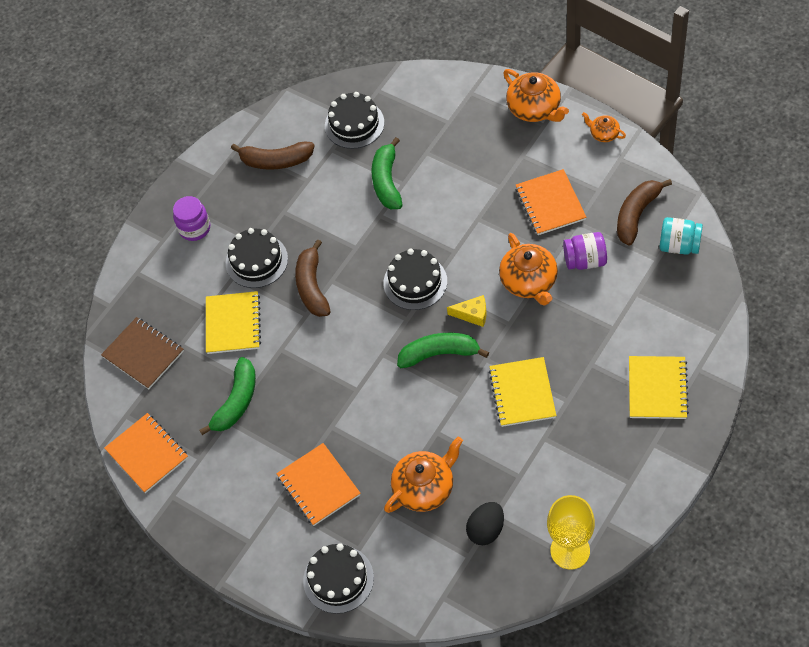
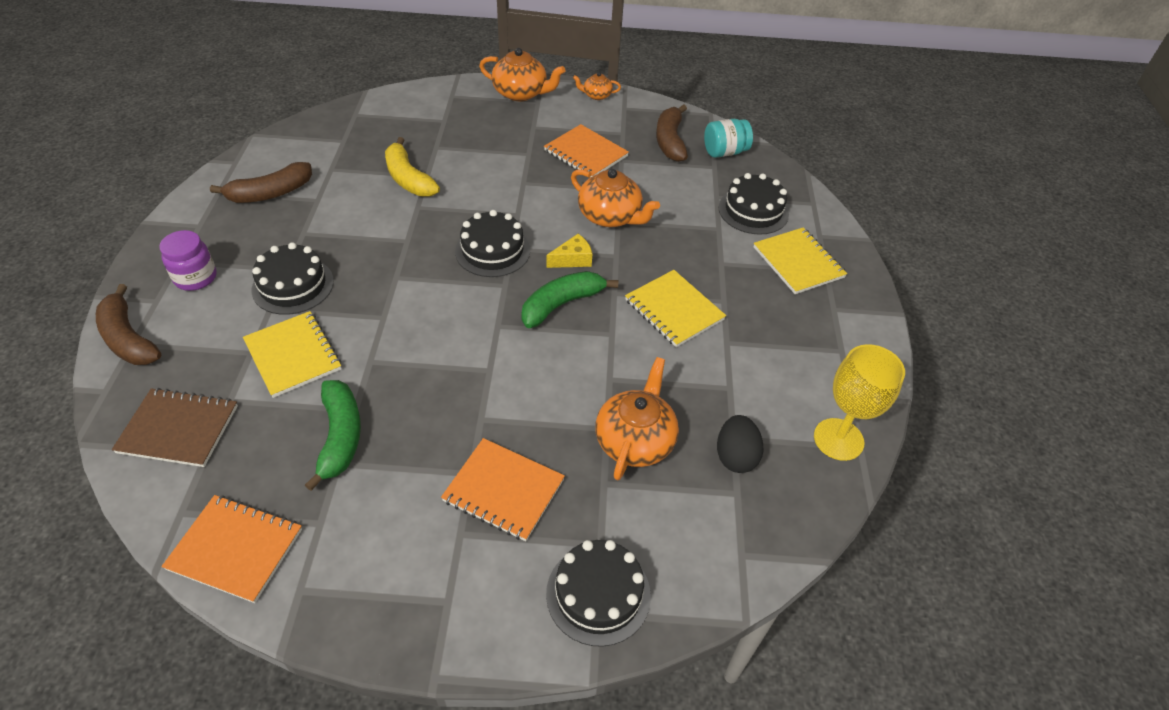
camera: 40 degrees left, 10 degrees down
(312, 286) = (376, 289): brown banana -> brown banana (128, 338)
(354, 124) = (345, 144): black cake -> black cake (753, 211)
(387, 181) = (408, 178): green banana -> yellow banana
(585, 260) = (650, 185): purple jar -> none

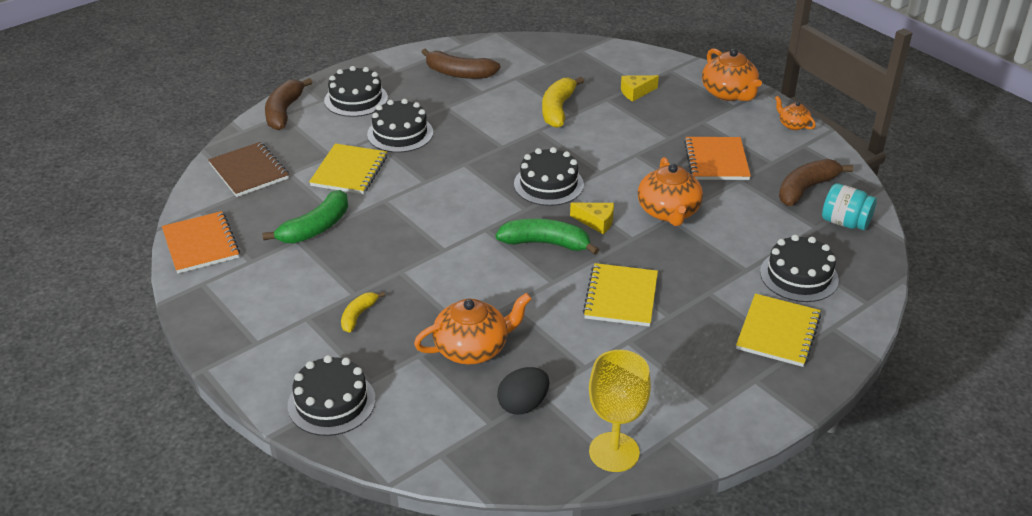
camera: 50 degrees right, 10 degrees down
(196, 278) = (356, 99): purple jar -> black cake
(451, 129) = (636, 92): none -> yellow cheese
(503, 491) = (358, 315): orange notebook -> yellow banana

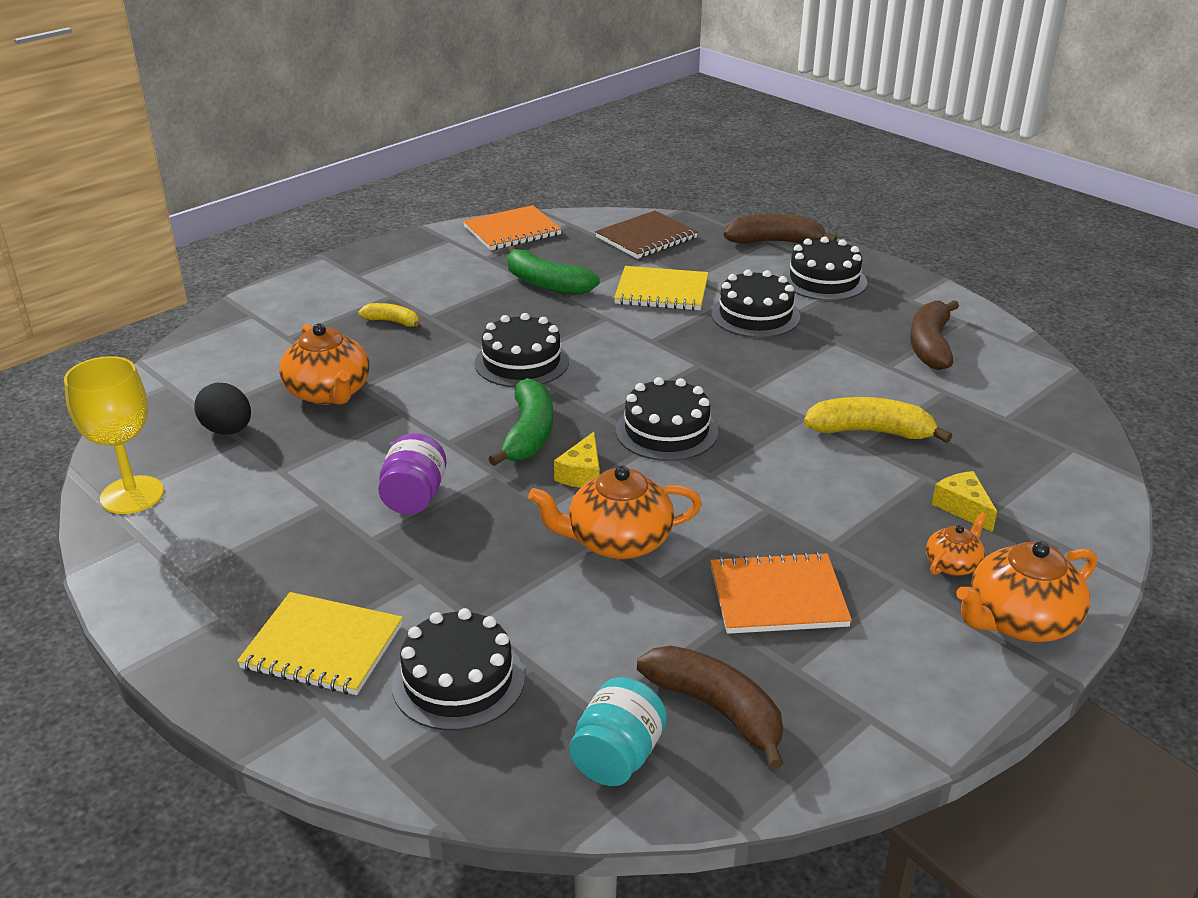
camera: 85 degrees right, 5 degrees down
(331, 402) = (261, 321): black cake -> black cake (521, 362)
(621, 297) = (414, 497): yellow notebook -> purple jar
(793, 125) = (941, 707): orange teapot -> orange teapot (953, 564)

